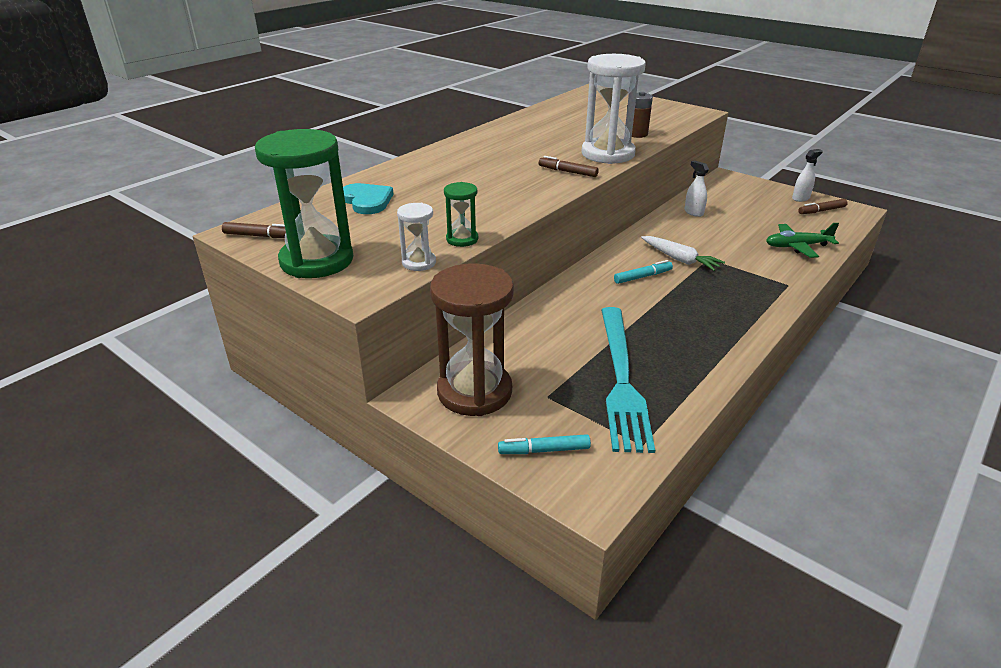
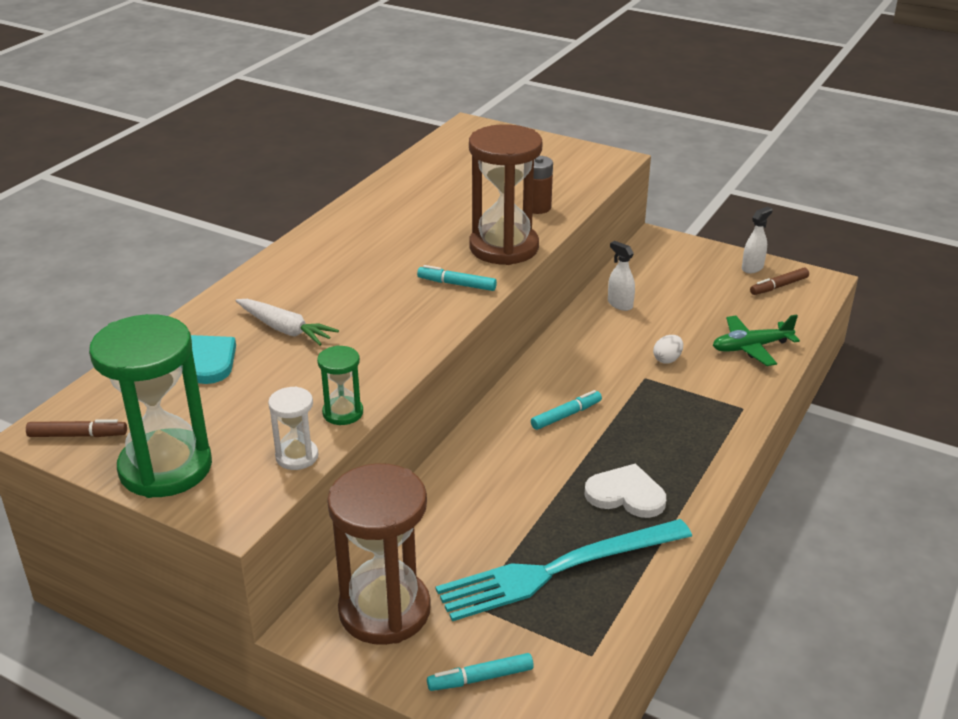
camera: 10 degrees left, 0 degrees up
(567, 172) = (456, 284): brown marker -> turquoise marker
(608, 154) = (504, 247): white hourglass -> brown hourglass
(621, 379) = (558, 570): turquoise fork -> turquoise fork turned 75 degrees clockwise
(679, 259) = (609, 383): white carrot -> white carrot (285, 329)
(685, 333) = (626, 494): none -> white heart
(728, 248) = (667, 359): none -> white egg

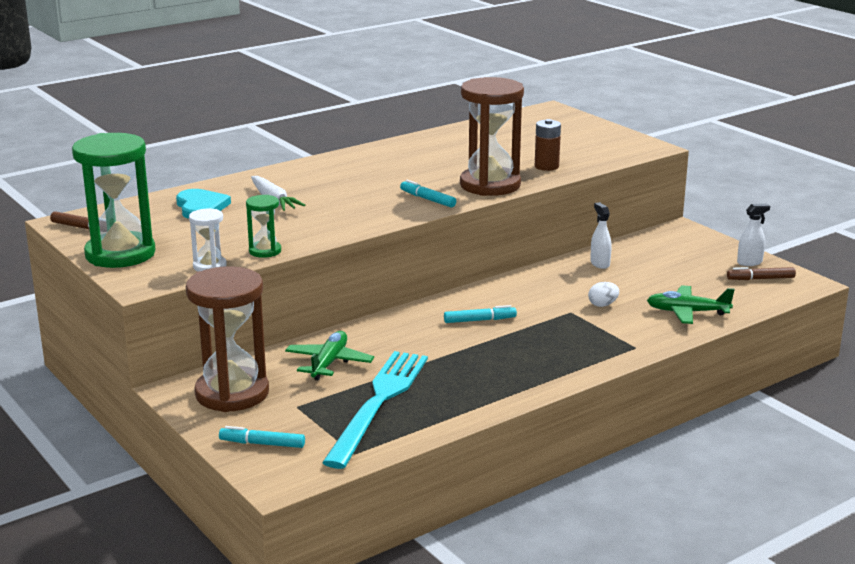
camera: 25 degrees right, 10 degrees down
(458, 527) = (329, 363): none -> green plane
(558, 570) = (378, 403): turquoise fork -> turquoise fork turned 105 degrees clockwise
(626, 494) = (477, 375): white heart -> none

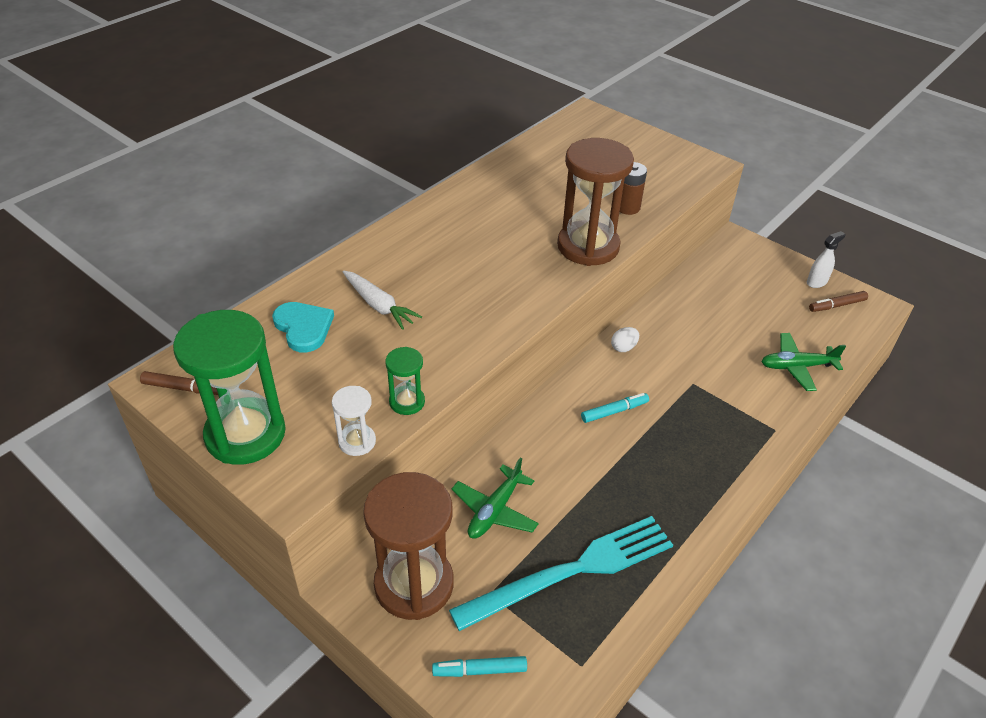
camera: 15 degrees left, 20 degrees up
(329, 363) = (495, 510): green plane -> green plane turned 150 degrees counterclockwise
(378, 403) = (571, 571): turquoise fork -> turquoise fork turned 60 degrees clockwise
(427, 199) = (537, 280): turquoise marker -> none
(599, 263) = (687, 303): white spray bottle -> none
(603, 305) = (717, 367): white egg -> white egg (623, 347)

